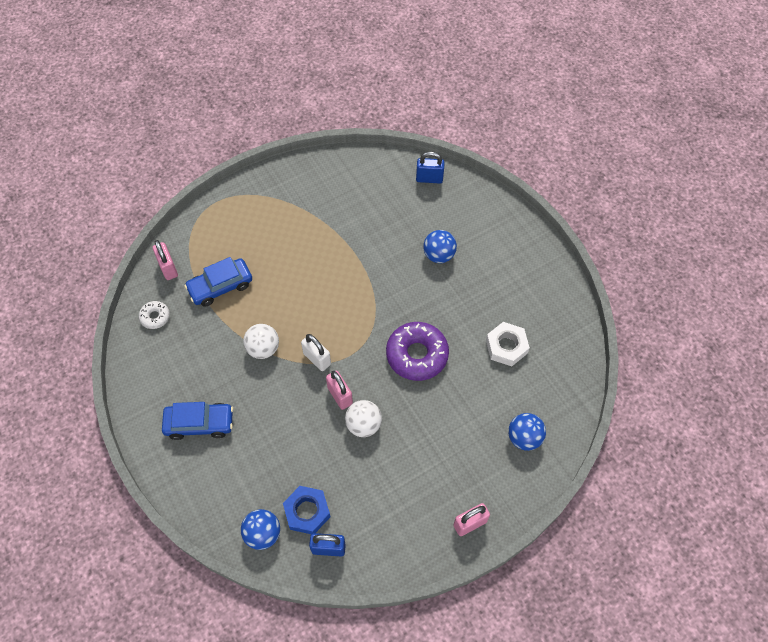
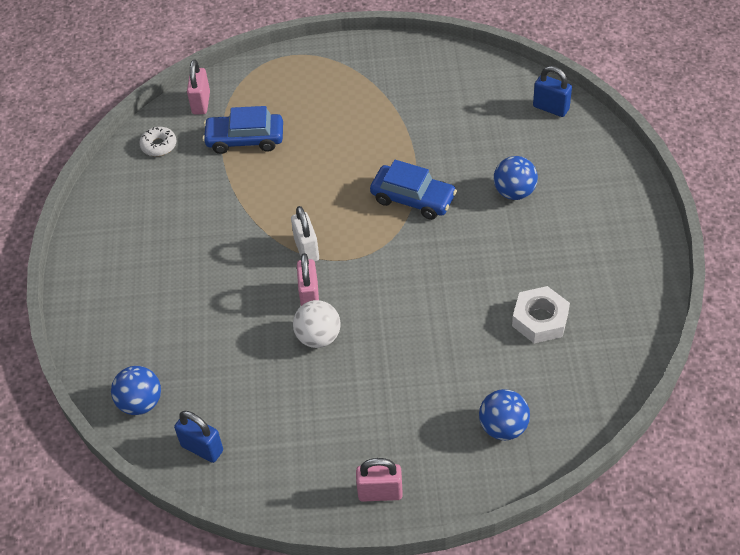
camera: 30 degrees right, 10 degrees down
(199, 423) = (141, 266): blue car -> blue car (413, 198)
(263, 348) = (253, 217): white ball -> none
(307, 512) = (201, 401): blue nut -> none
(417, 355) = (424, 288): purple donut -> none

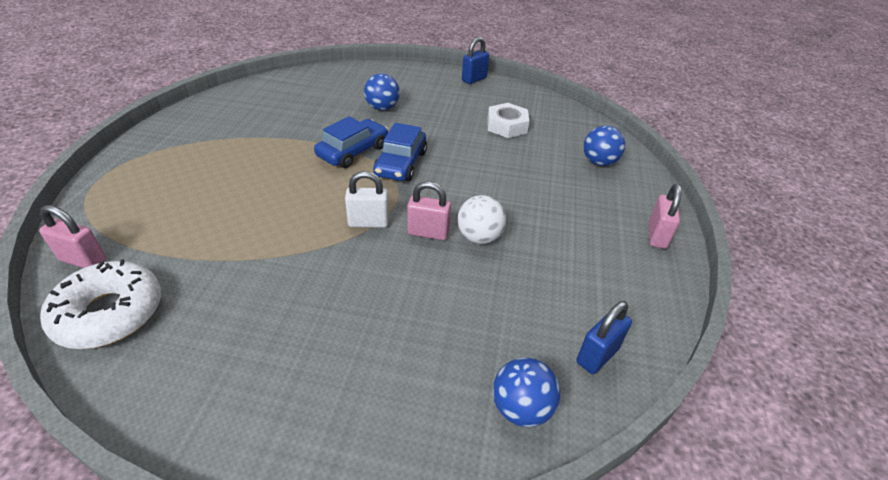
camera: 80 degrees left, 10 degrees down
(159, 145) = (109, 313): white donut -> white donut, size x2.01
(245, 139) = (181, 235): blue car -> blue car (401, 164)
(551, 108) = (314, 77): blue padlock -> blue padlock (474, 79)

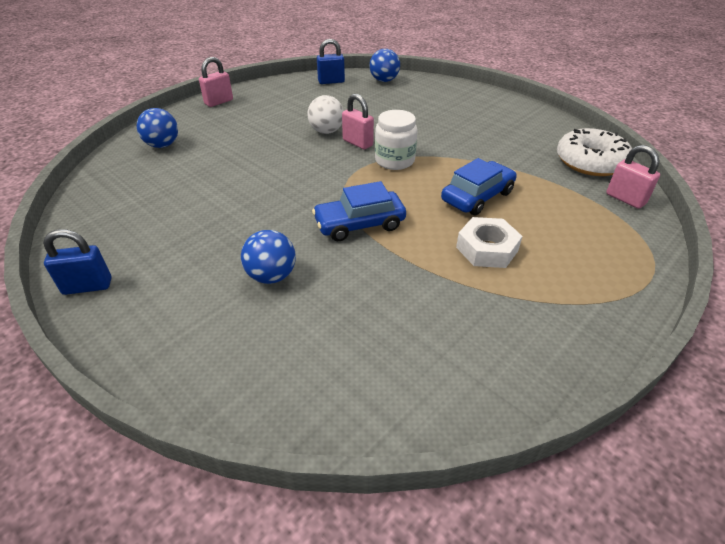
camera: 145 degrees left, 0 degrees up
(368, 222) = (394, 160): white padlock -> white jar
(401, 164) = (325, 196): blue car -> blue car (477, 196)
(507, 126) = (173, 201): white nut -> white nut (487, 249)

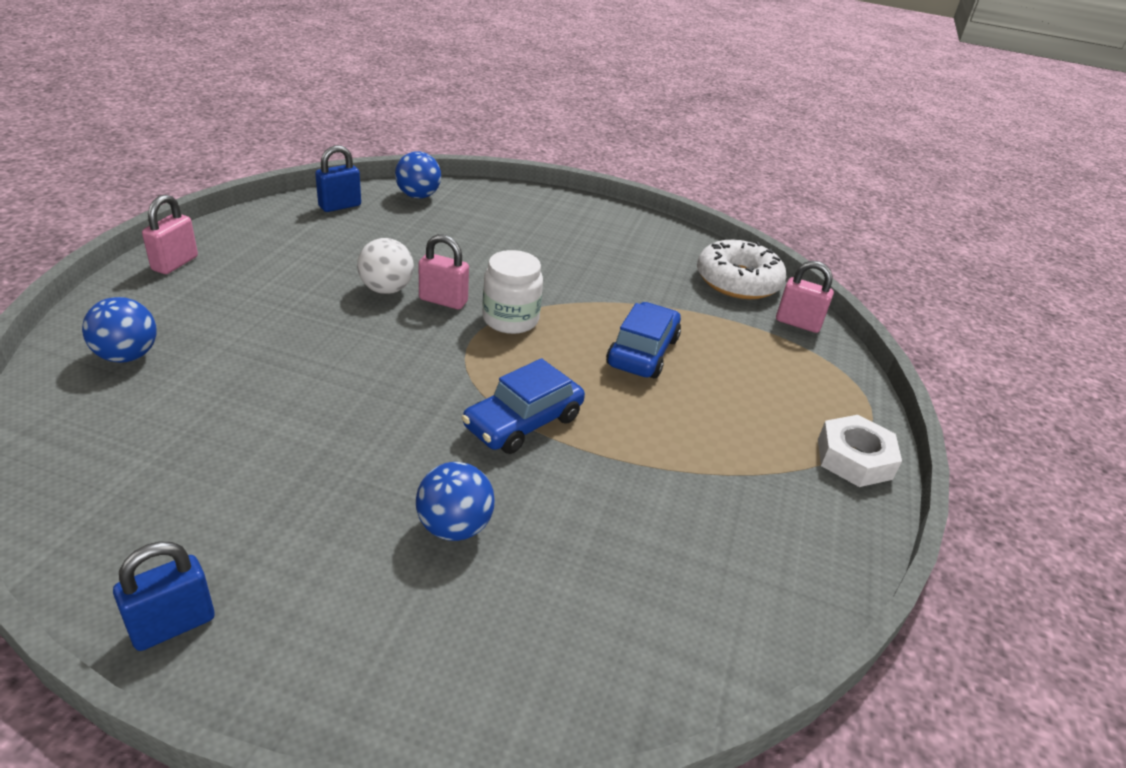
camera: 30 degrees left, 5 degrees down
(487, 249) = (694, 420): white nut -> white nut (854, 458)

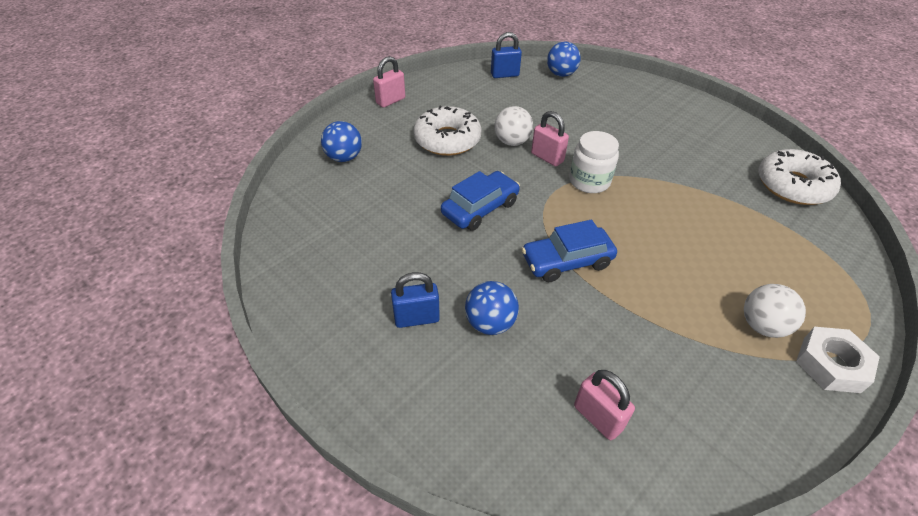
camera: 30 degrees right, 10 degrees up
(173, 625) = (310, 333): blue padlock -> blue padlock (416, 318)
(289, 302) = (447, 139): none -> white donut
(642, 352) = (681, 228): blue car -> blue car (480, 208)
(772, 437) = (762, 325): none -> white ball
(798, 323) = (833, 234): pink padlock -> pink padlock (598, 417)

